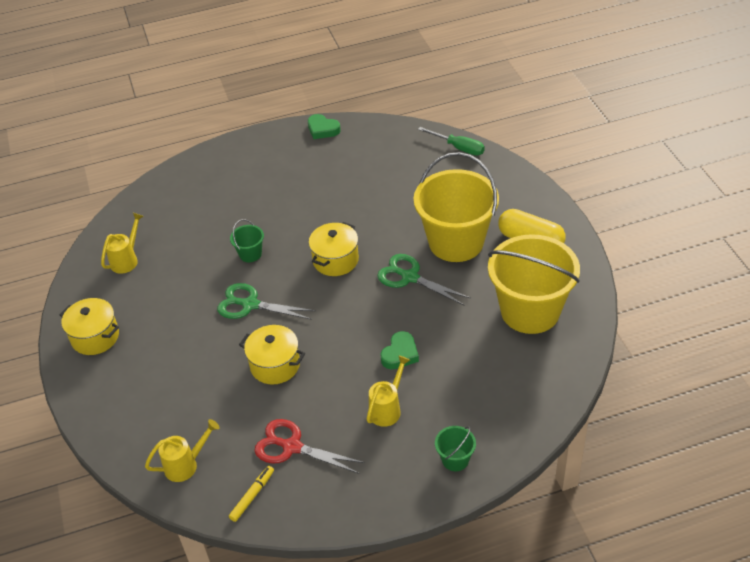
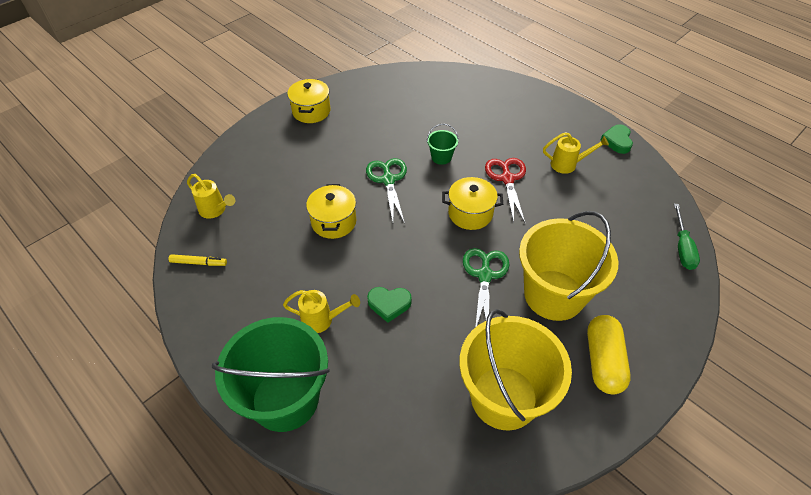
camera: 60 degrees right, 5 degrees up
(126, 260) = (391, 94): yellow watering can -> yellow watering can (567, 164)
(292, 447) = (255, 268): red scissors -> red scissors (507, 179)
(455, 459) = (285, 399): green bucket -> green bucket, size x2.42

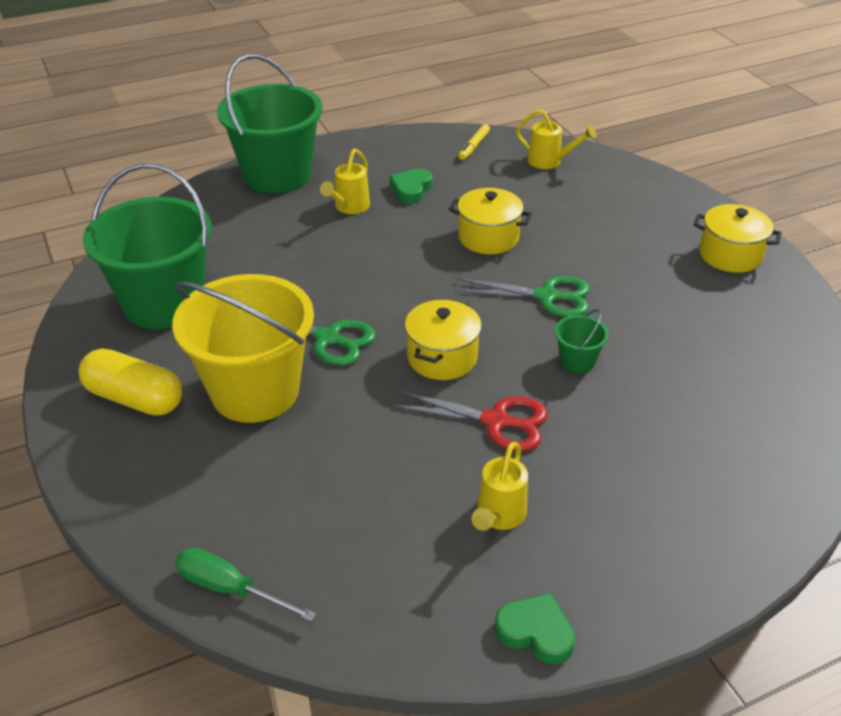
camera: 110 degrees right, 10 degrees down
(215, 210) = (549, 161): yellow watering can -> yellow watering can turned 120 degrees counterclockwise
(389, 304) = (337, 253): green heart -> green heart (411, 189)
(504, 397) = (164, 303): yellow bucket -> green bucket

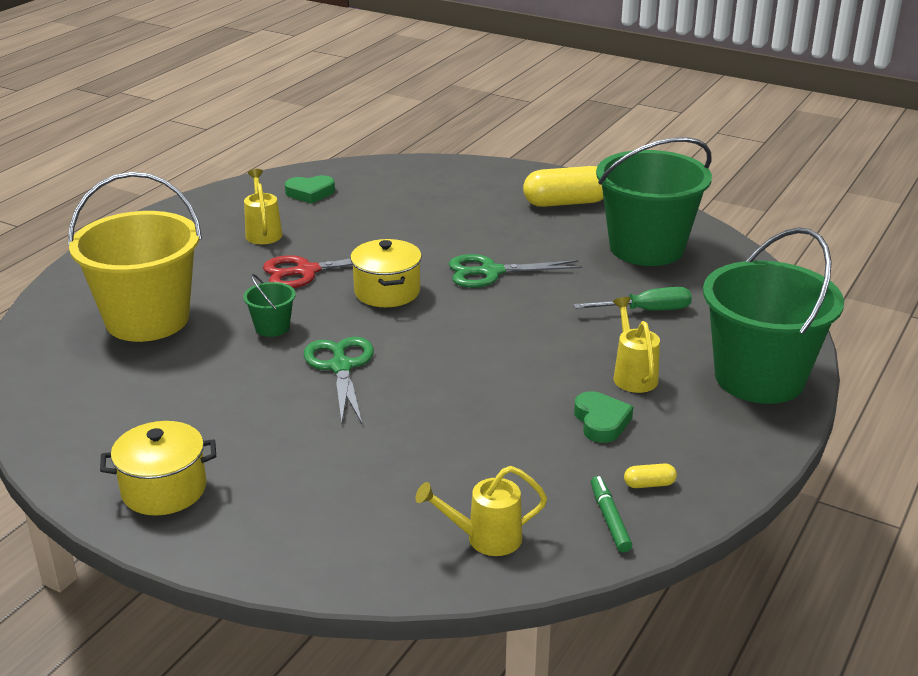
camera: 145 degrees right, 10 degrees down
(230, 589) = (387, 167): green screwdriver -> green screwdriver (646, 311)
(255, 391) = (496, 230): yellow bucket -> yellow bucket (147, 319)
(431, 152) = (649, 484): none -> yellow capsule
(474, 146) = (609, 519): yellow marker -> green marker
(488, 238) = (454, 401): yellow pot -> none
(535, 632) = (205, 203): green heart -> green heart (310, 193)
(546, 296) = (341, 367): green scissors -> green scissors turned 105 degrees clockwise

